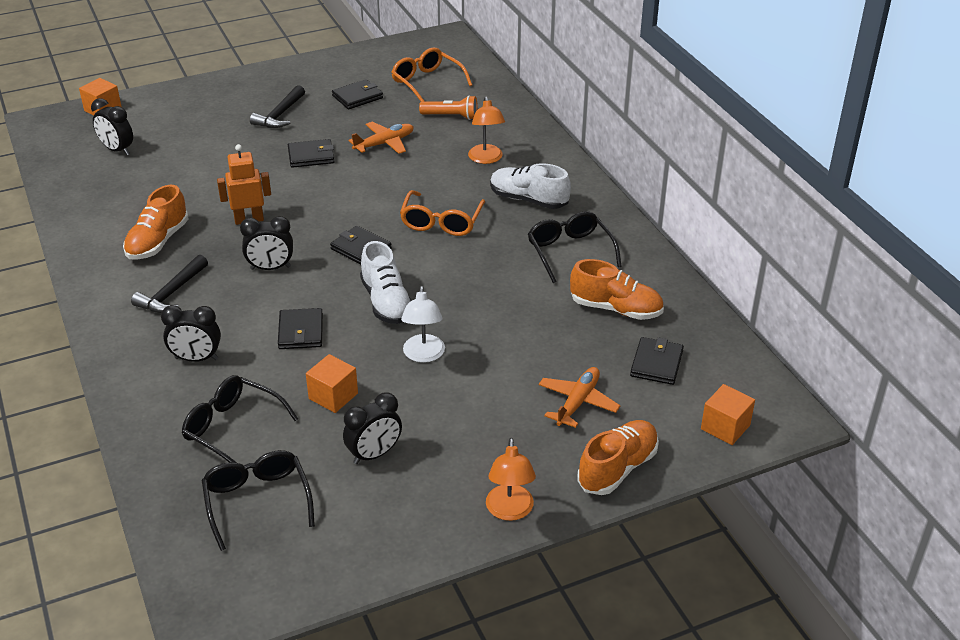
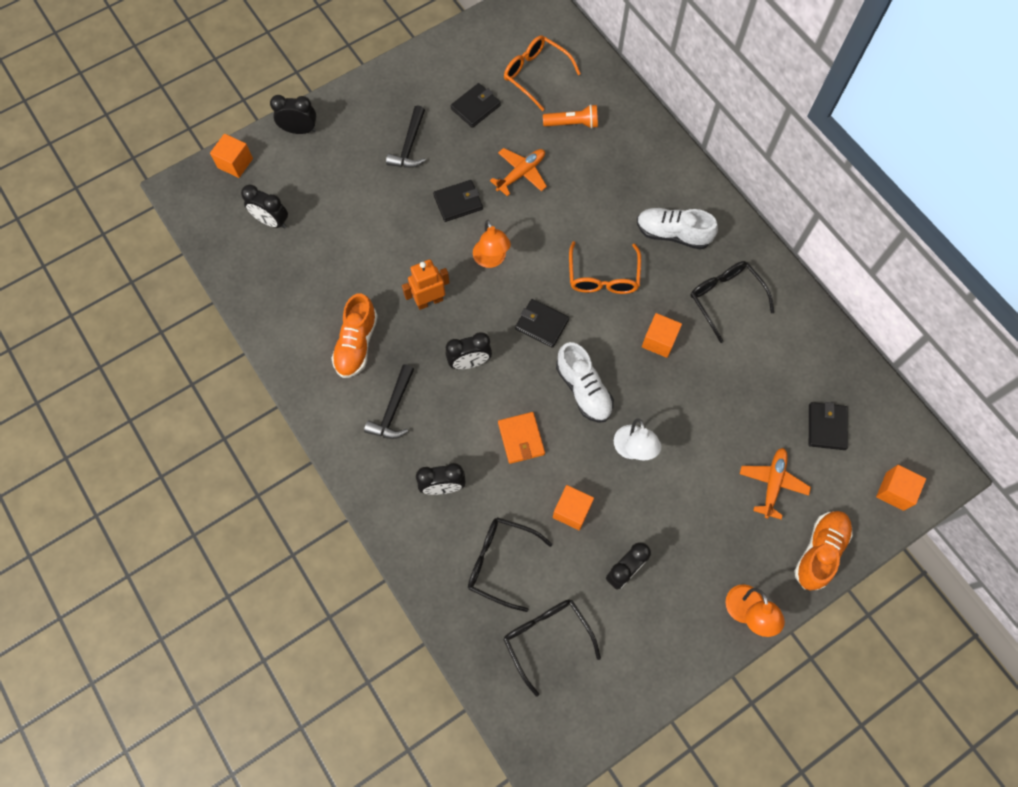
camera: 10 degrees left, 30 degrees up
(177, 95) = (300, 130): none -> black clock
(300, 331) = (521, 438): black wallet -> orange wallet
(485, 275) = (659, 341): none -> orange cube
(486, 159) = (621, 182): orange lamp -> orange lamp (491, 260)
(616, 309) = (779, 365): orange shoe -> none

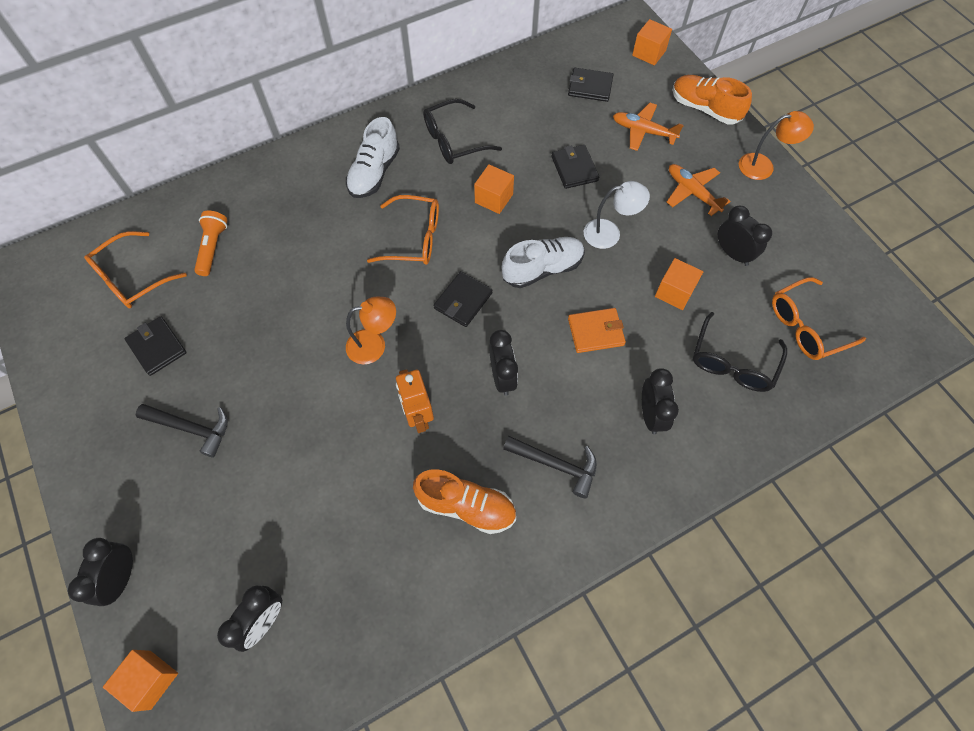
camera: 85 degrees left, 5 degrees down
(458, 202) = (289, 376): black wallet -> black wallet (574, 169)
(521, 173) = (266, 305): orange plane -> orange plane (692, 192)
(546, 638) = (806, 326): black glasses -> orange glasses

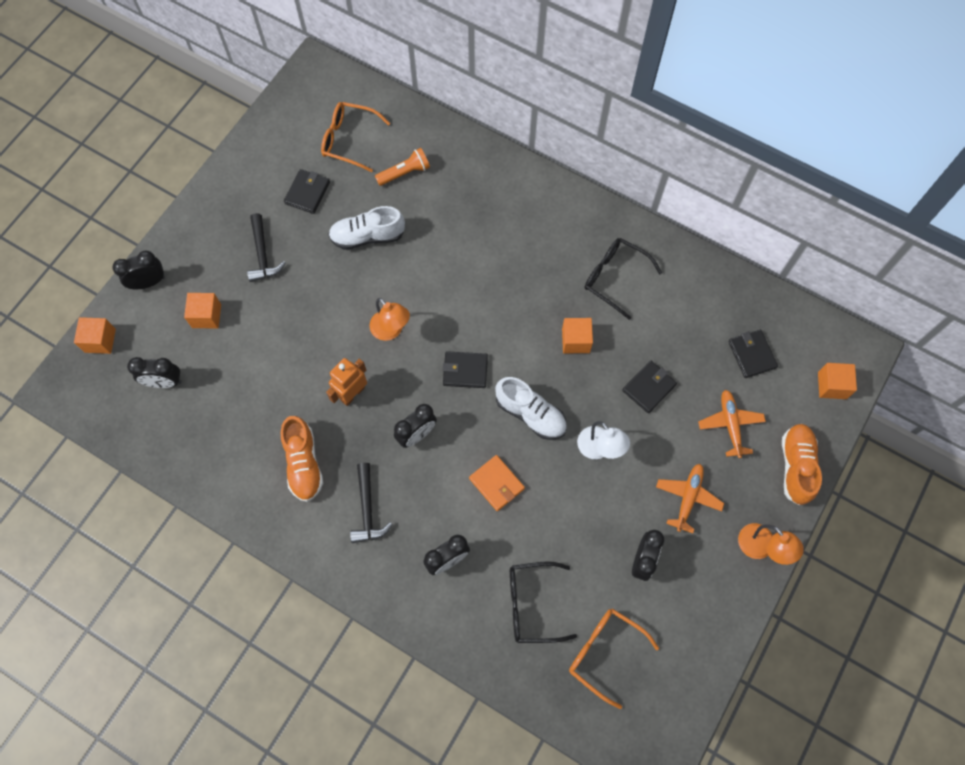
camera: 60 degrees right, 5 degrees up
(374, 173) = (542, 238): white shoe -> white shoe (367, 236)
(414, 238) = (499, 304): orange glasses -> none
(674, 292) = (572, 528): orange cube -> orange cube (206, 316)

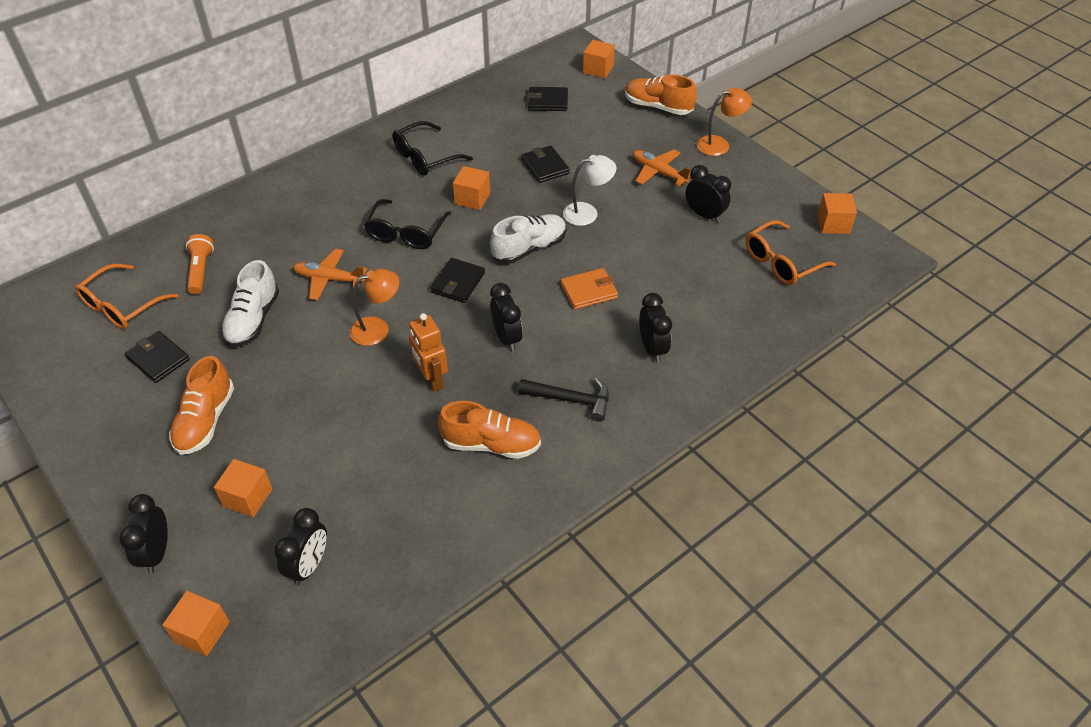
camera: 70 degrees left, 20 degrees down
(262, 254) = (205, 420): black hammer -> orange shoe
(531, 604) = (720, 298): black glasses -> black glasses (406, 233)
(683, 695) = (833, 224): none -> orange cube
(730, 424) = (604, 130): orange plane -> orange plane (329, 279)

